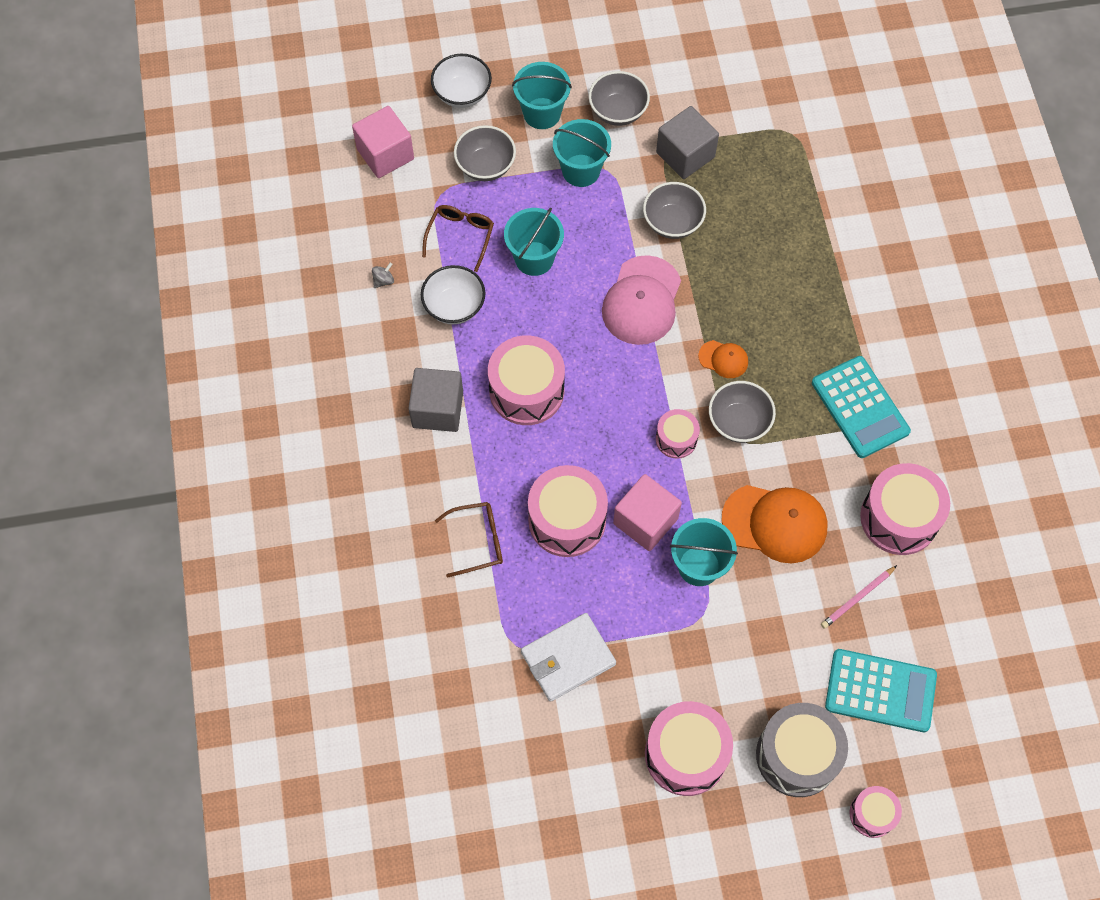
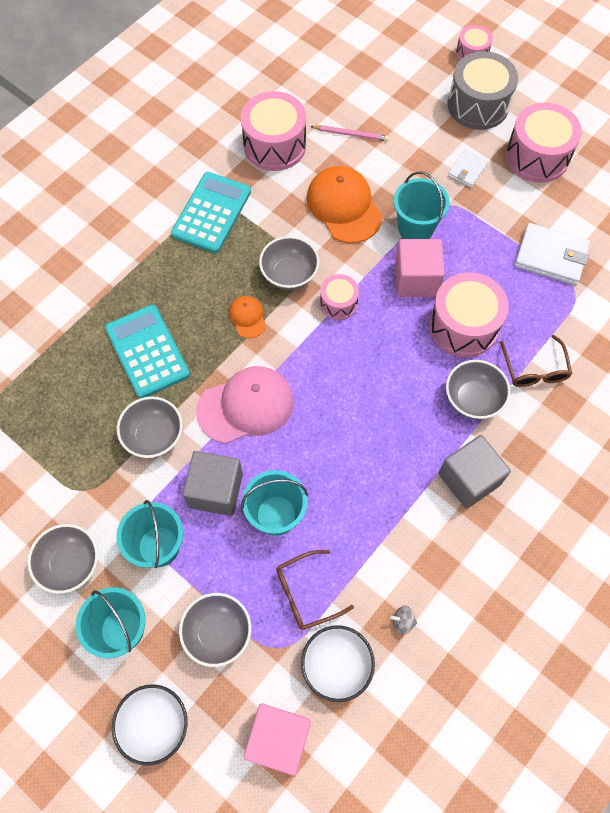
camera: 130 degrees left, 0 degrees up
(454, 306) = (374, 542): white bowl -> white bowl (336, 665)
(478, 541) = (534, 369): brown glasses -> brown glasses turned 135 degrees counterclockwise
(497, 469) = (473, 399): none -> grey bowl
(526, 391) = (394, 428): pink drum -> none
(685, 155) = (77, 474): grey cube -> grey cube (215, 490)
(725, 671) = (467, 170): none -> white wallet
(880, 690) = (397, 90): turquoise calculator -> turquoise calculator (147, 351)

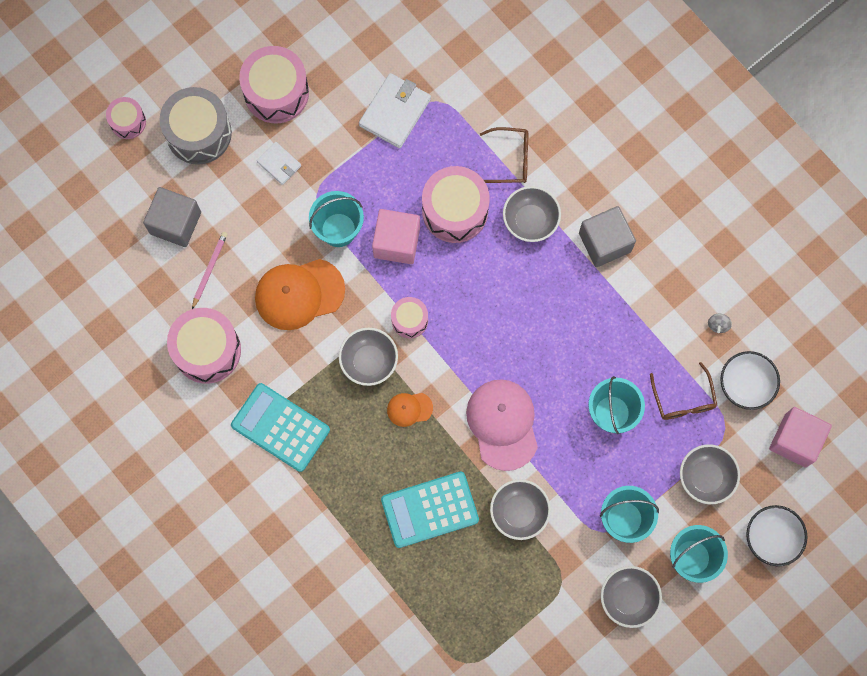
camera: 80 degrees left, 10 degrees up
(215, 490) = (580, 463): grey cube -> grey cube (175, 223)

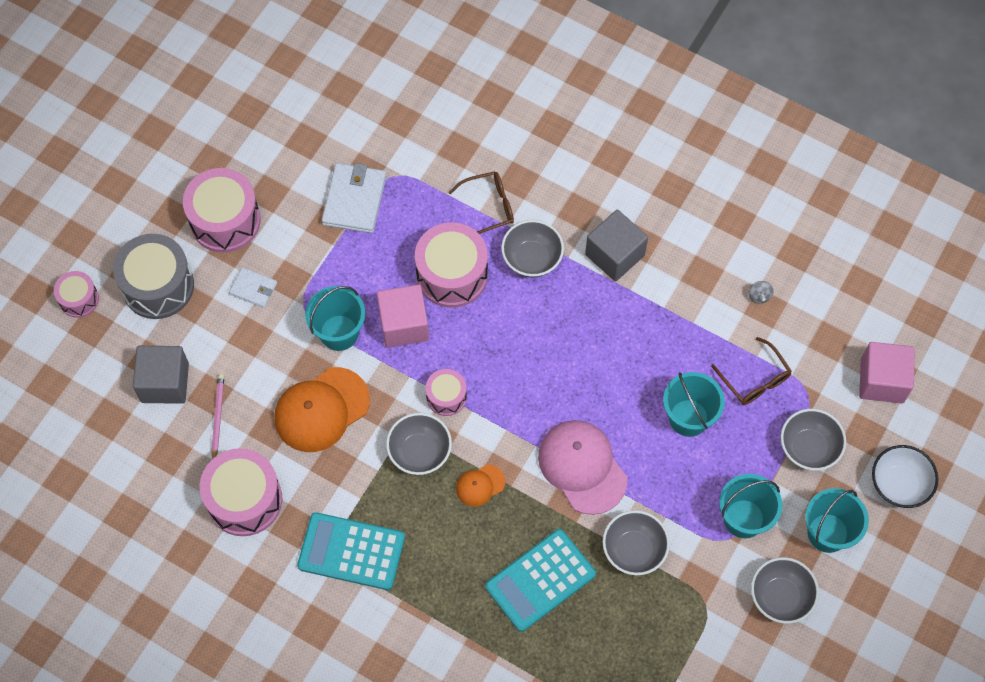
camera: 20 degrees left, 10 degrees down
(745, 385) = (810, 344): white bowl -> none

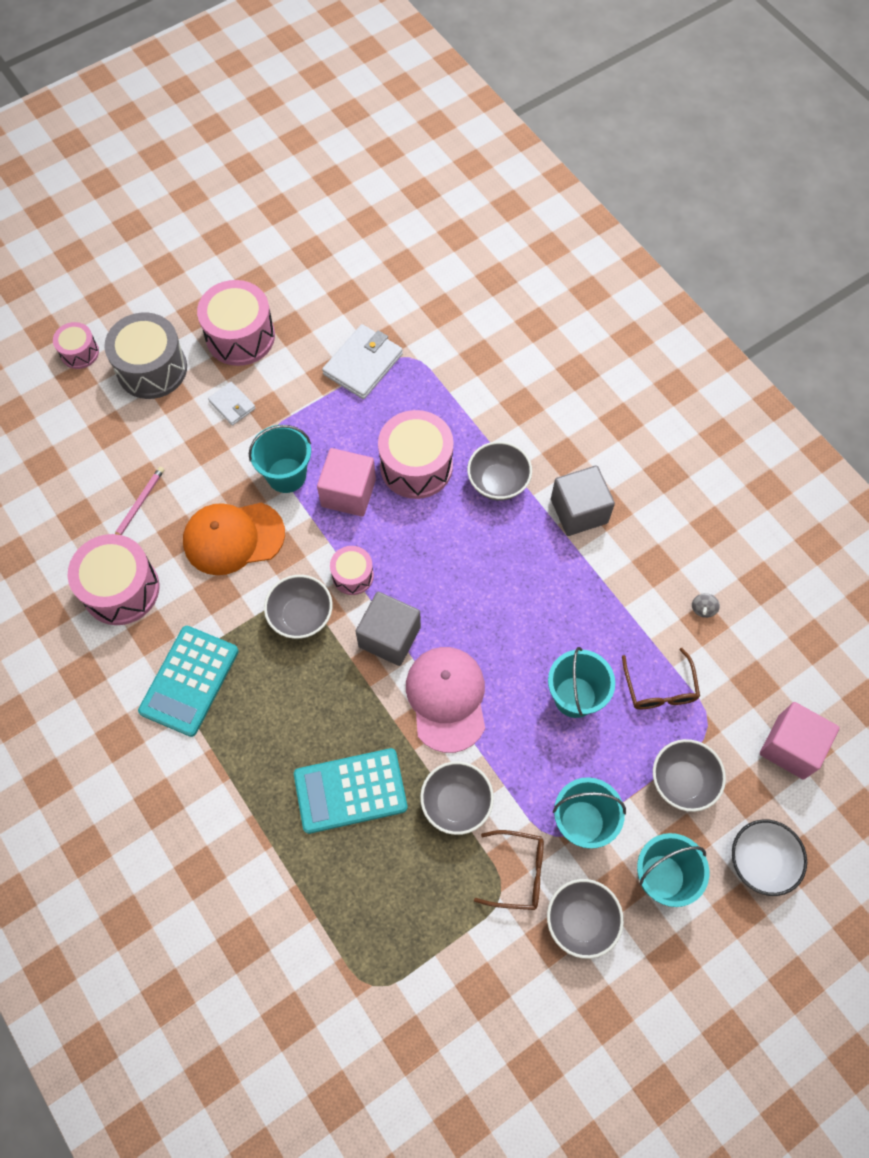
camera: 25 degrees right, 0 degrees up
(165, 383) = (111, 454): grey cube -> grey cube (389, 637)
(351, 551) = (189, 681): turquoise calculator -> turquoise calculator turned 105 degrees counterclockwise
(480, 485) = (340, 672): orange cap -> none
(488, 207) = (482, 419): brown glasses -> brown glasses (518, 872)

